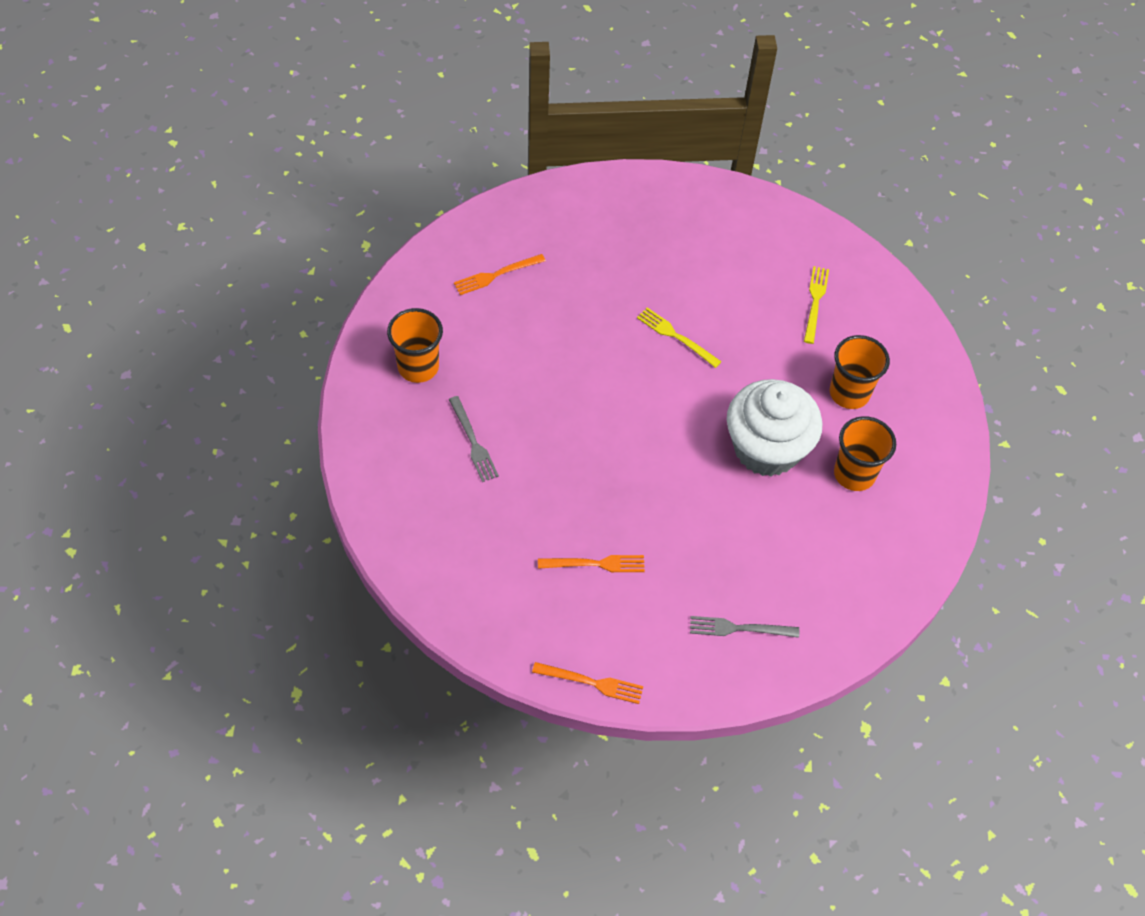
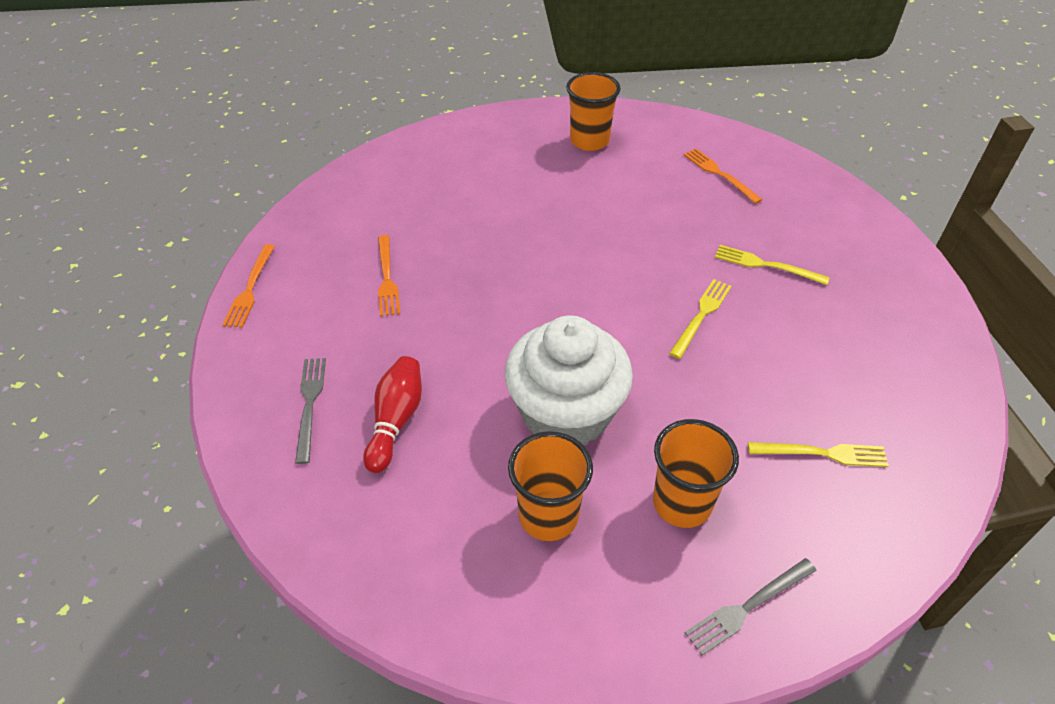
camera: 85 degrees right, 10 degrees down
(473, 441) = (515, 182): grey fork -> grey fork (748, 606)
(625, 276) = (766, 265): none -> yellow fork
(762, 565) = (396, 420): none -> red bowling pin

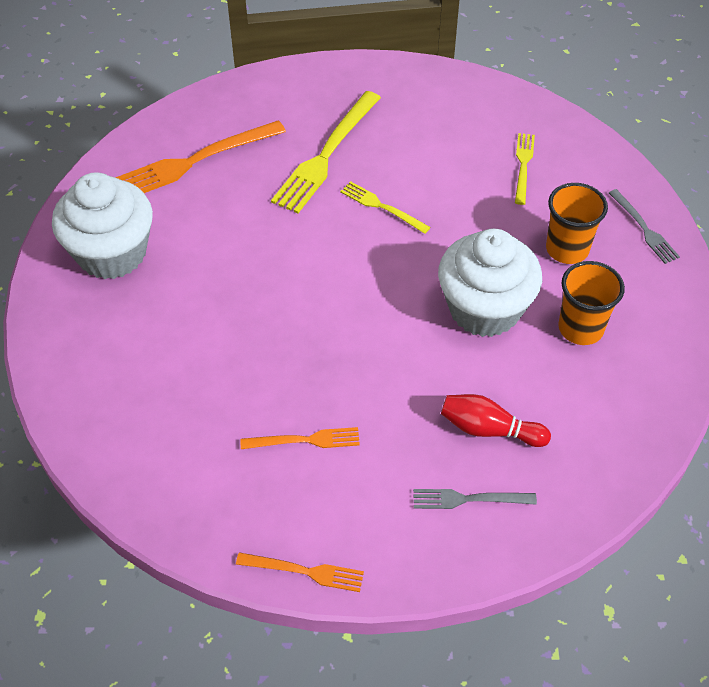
camera: 85 degrees left, 5 degrees up
(589, 141) = (112, 253): orange cup -> white cupcake
(720, 174) = (194, 161): orange fork -> orange fork, size x1.84
(766, 265) = (326, 154): yellow fork -> yellow fork, size x1.84

